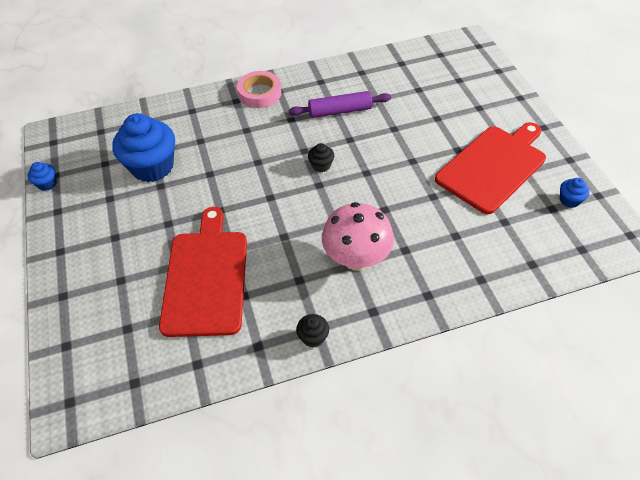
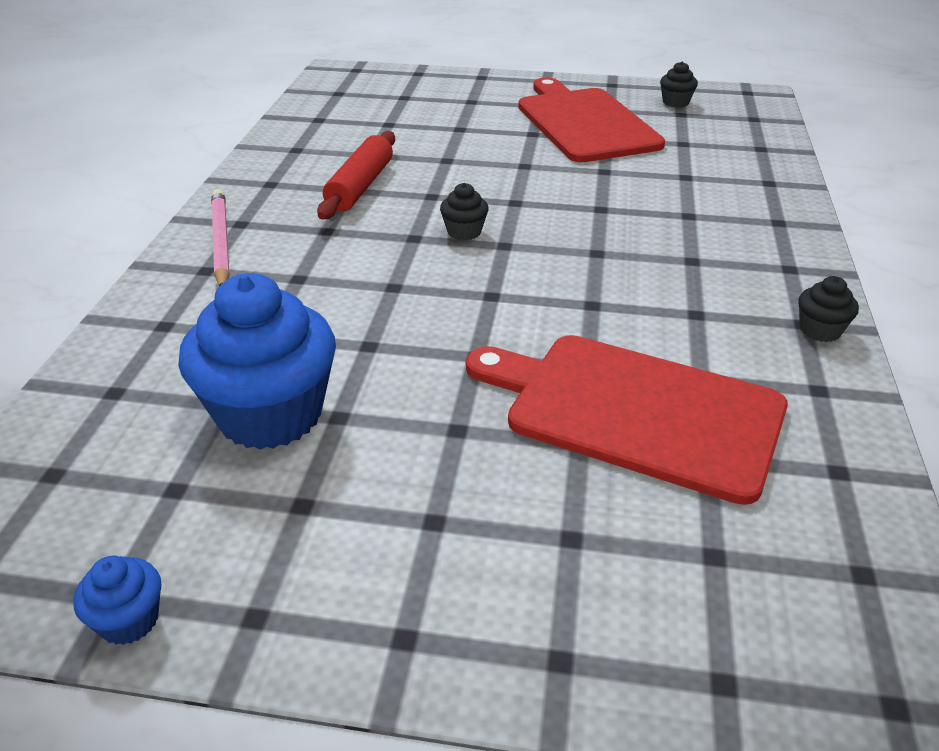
camera: 65 degrees left, 15 degrees down
(259, 93) = (221, 242): pink tape -> pink pencil
(340, 111) = (360, 186): purple rolling pin -> red rolling pin
(356, 259) = (683, 254): pink mushroom -> none
(569, 200) = (675, 102): blue cupcake -> black cupcake

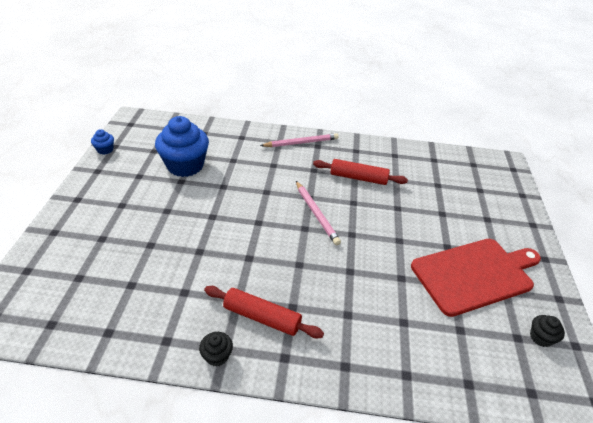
camera: 85 degrees right, 5 degrees up
(464, 232) = (316, 214): black cupcake -> pink pencil
(635, 411) = (165, 264): red cutting board -> none
(724, 288) = (262, 317): none -> red rolling pin

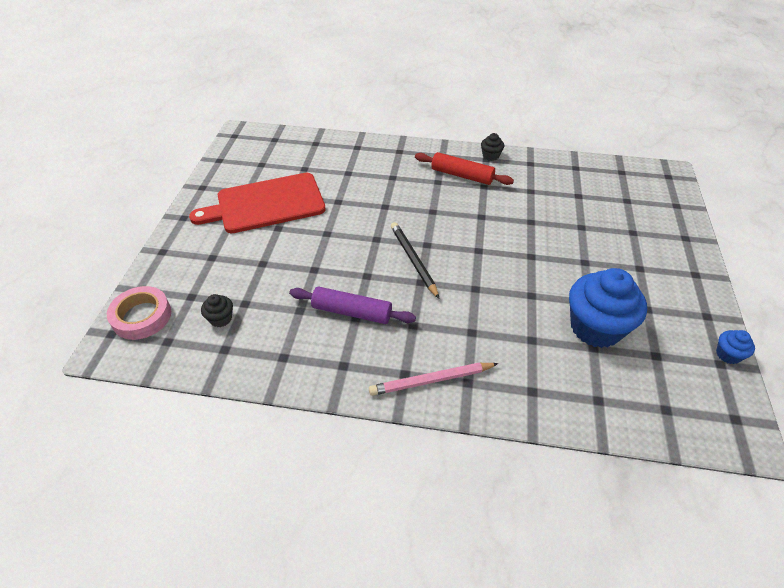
camera: 175 degrees left, 5 degrees up
(316, 214) = (413, 260): pink pencil -> black pencil
(358, 178) = (352, 312): red rolling pin -> purple rolling pin
(503, 178) = (142, 316): none -> pink tape
(540, 337) = (243, 164): black cupcake -> black cupcake (221, 318)

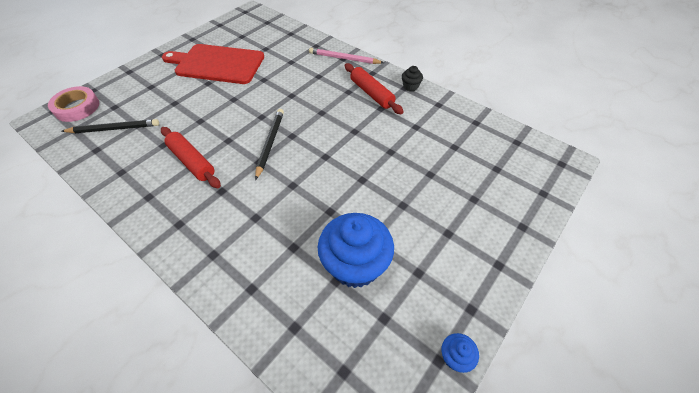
camera: 30 degrees right, 5 degrees up
(221, 318) = (114, 129): black cupcake -> black pencil
(352, 312) = (192, 162): purple rolling pin -> red rolling pin
(431, 380) = (190, 239): pink pencil -> pink pencil (344, 58)

